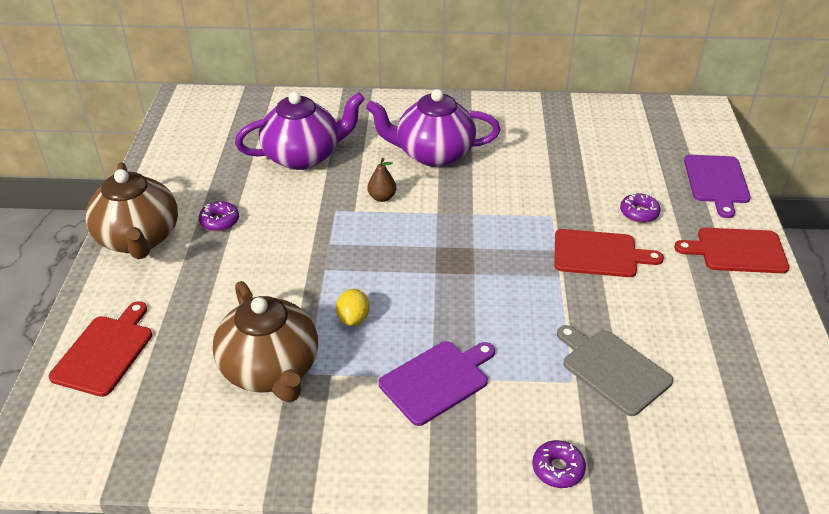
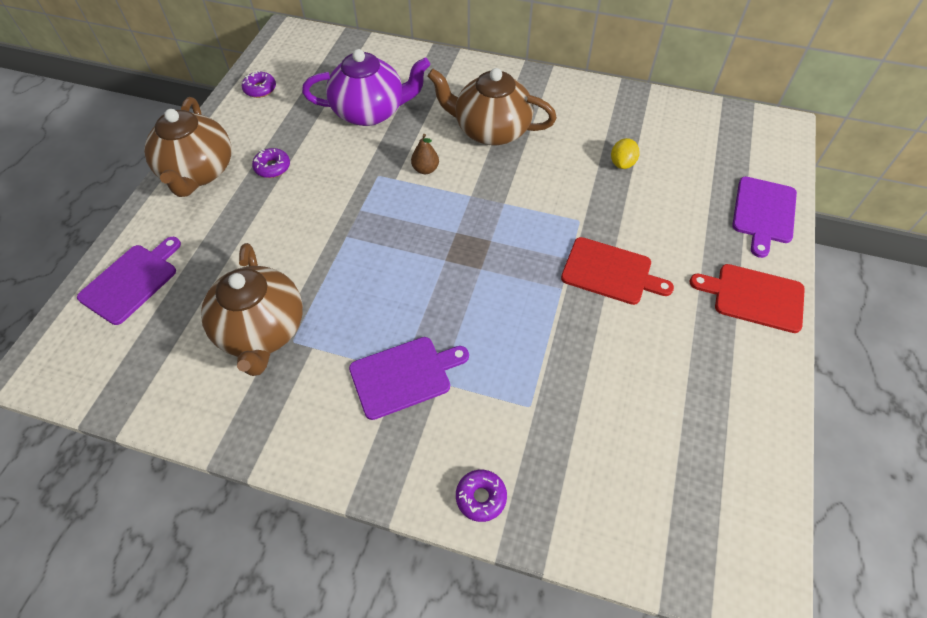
camera: 15 degrees right, 15 degrees up
(105, 352) = (132, 281): red cutting board -> purple cutting board
(353, 318) = (353, 293): yellow lemon -> yellow lemon (622, 163)
(433, 154) = (490, 130): purple teapot -> brown teapot
(613, 369) = (575, 403): grey cutting board -> none
(639, 213) = (668, 233): purple donut -> purple donut (260, 89)

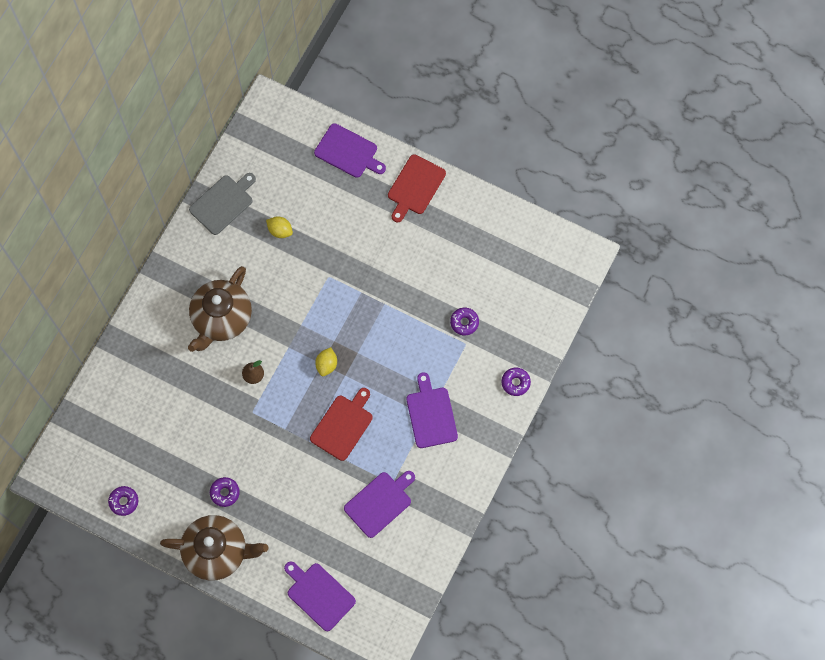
camera: 80 degrees left, 15 degrees up
(262, 331) = (380, 502): brown teapot -> purple cutting board
(370, 112) = (176, 410): purple teapot -> none
(455, 238) = (326, 365): none -> yellow lemon
(564, 398) = (464, 322): none -> purple donut
(610, 272) = (377, 269): red cutting board -> red cutting board (343, 425)
(634, 109) = (223, 203): none -> grey cutting board

